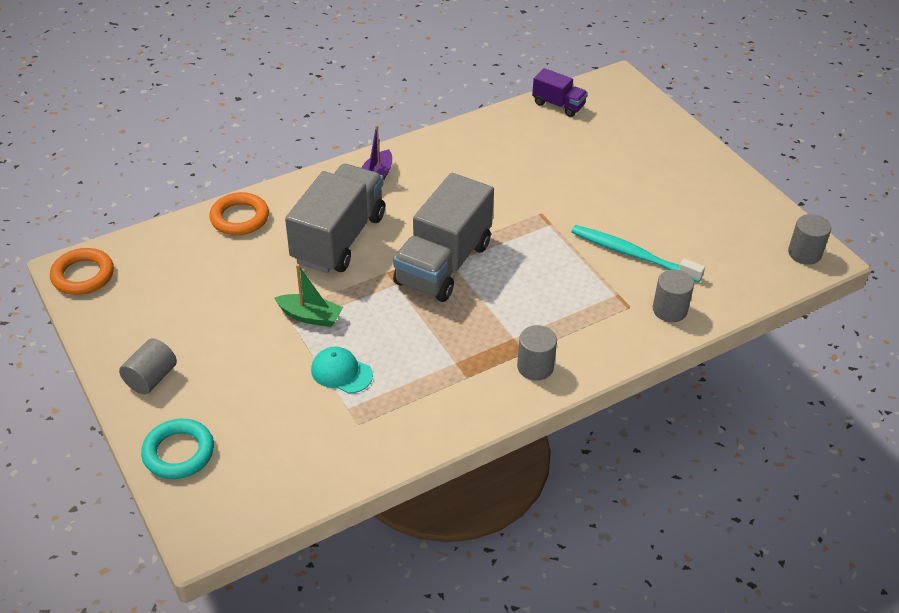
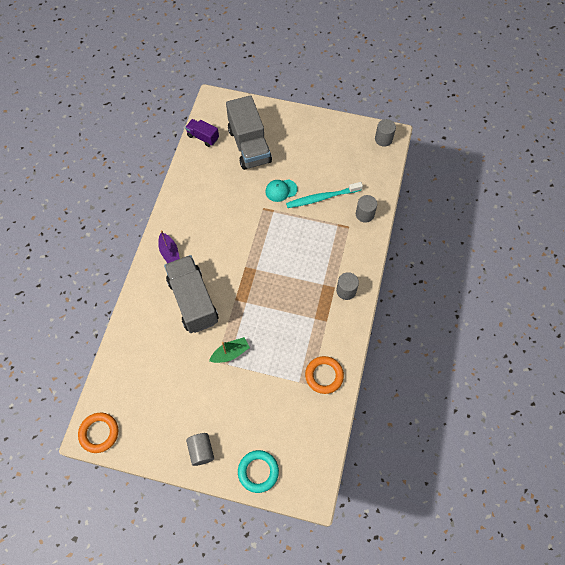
camera: 45 degrees left, 20 degrees up
(239, 218) = (133, 332): orange ring -> orange ring (324, 375)
(341, 372) = (276, 367): turquoise cap -> turquoise cap (281, 190)
(443, 264) = (253, 273): grey truck -> grey truck (249, 146)
(558, 105) = (203, 137): purple truck -> purple truck turned 135 degrees counterclockwise

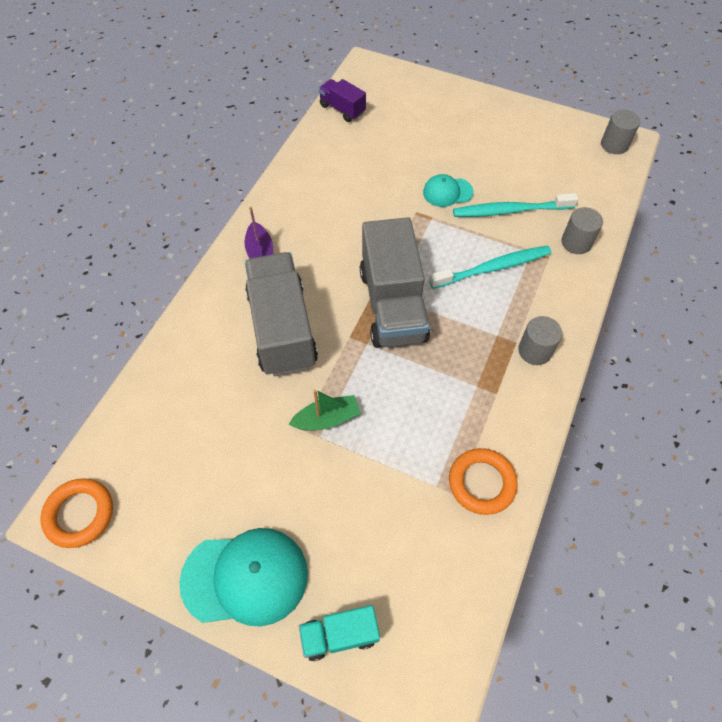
camera: 10 degrees right, 5 degrees down
(201, 451) = (245, 577): grey cylinder -> turquoise cap
(249, 146) = (408, 128): grey truck -> grey truck (393, 305)
(258, 471) = (339, 635): turquoise ring -> turquoise truck
(316, 240) = (493, 268): none -> turquoise toothbrush

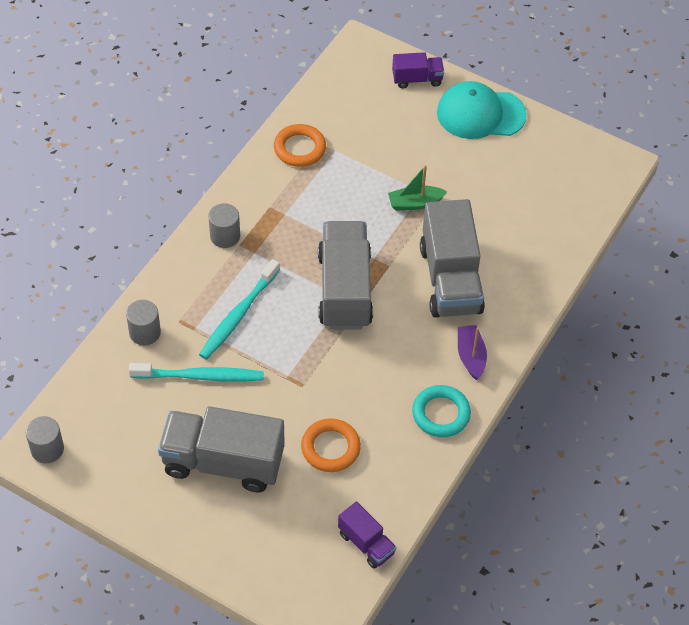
camera: 175 degrees left, 5 degrees down
(79, 514) = (606, 161): orange ring -> orange ring (330, 448)
(287, 202) = (441, 414): none -> turquoise ring
(339, 635) = (417, 79): turquoise truck -> purple truck
(447, 192) = (262, 407): turquoise cap -> none
(468, 149) = (223, 462): none -> grey truck
(493, 268) = (238, 315): turquoise toothbrush -> turquoise toothbrush turned 45 degrees counterclockwise

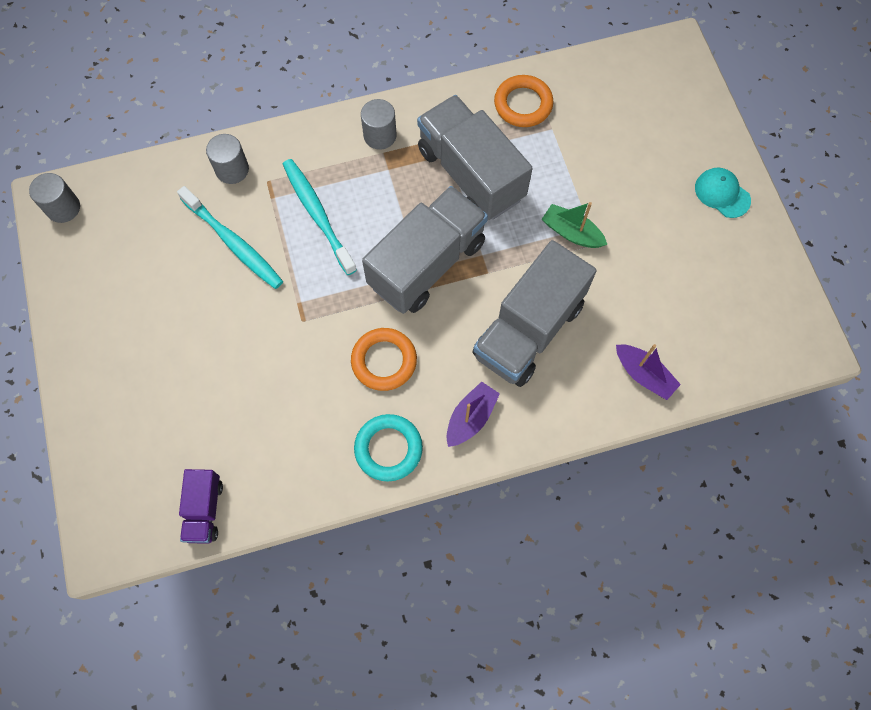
camera: 45 degrees right, 15 degrees up
(223, 462) = (173, 334): grey truck -> grey truck (470, 174)
(238, 315) = (317, 214): turquoise toothbrush -> turquoise toothbrush turned 75 degrees clockwise
(330, 448) = (266, 397): orange ring -> orange ring (384, 361)
(417, 79) = (696, 117): purple truck -> none
(480, 114) = (722, 193): turquoise cap -> turquoise cap, size x0.55
(544, 252) = (643, 375): none -> purple boat

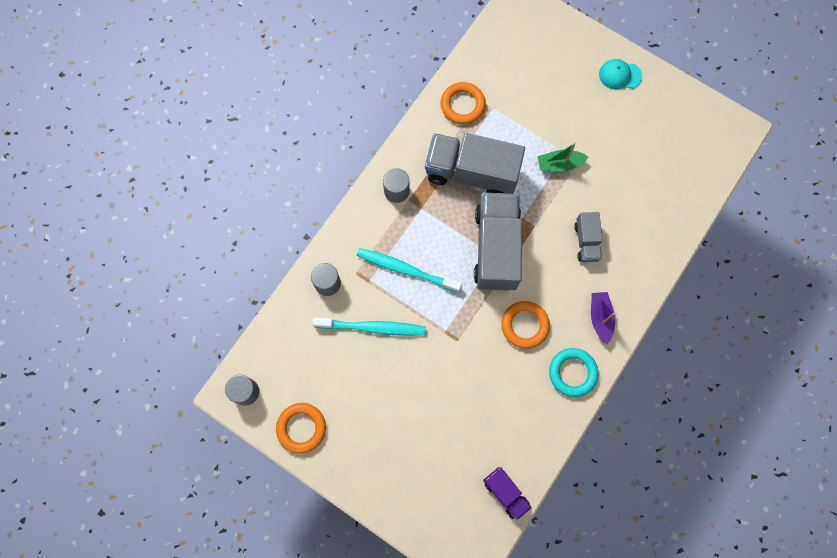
camera: 40 degrees left, 5 degrees up
(78, 281) = (301, 428): none -> orange ring
(528, 330) = (586, 242): grey truck -> grey truck, size x0.50
(643, 375) = (668, 217): purple boat -> none

